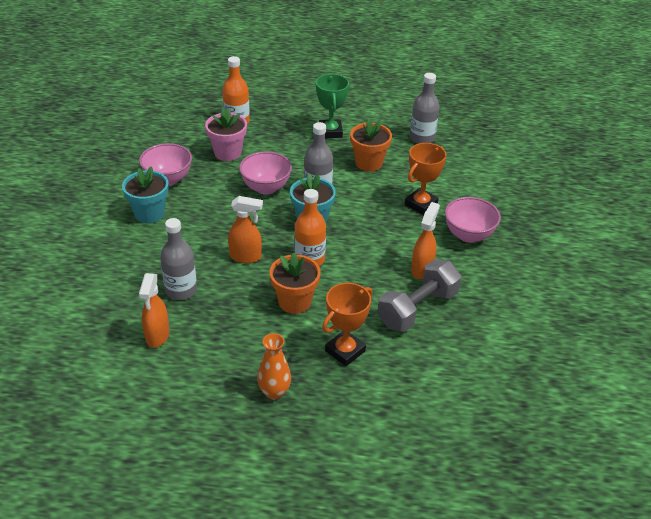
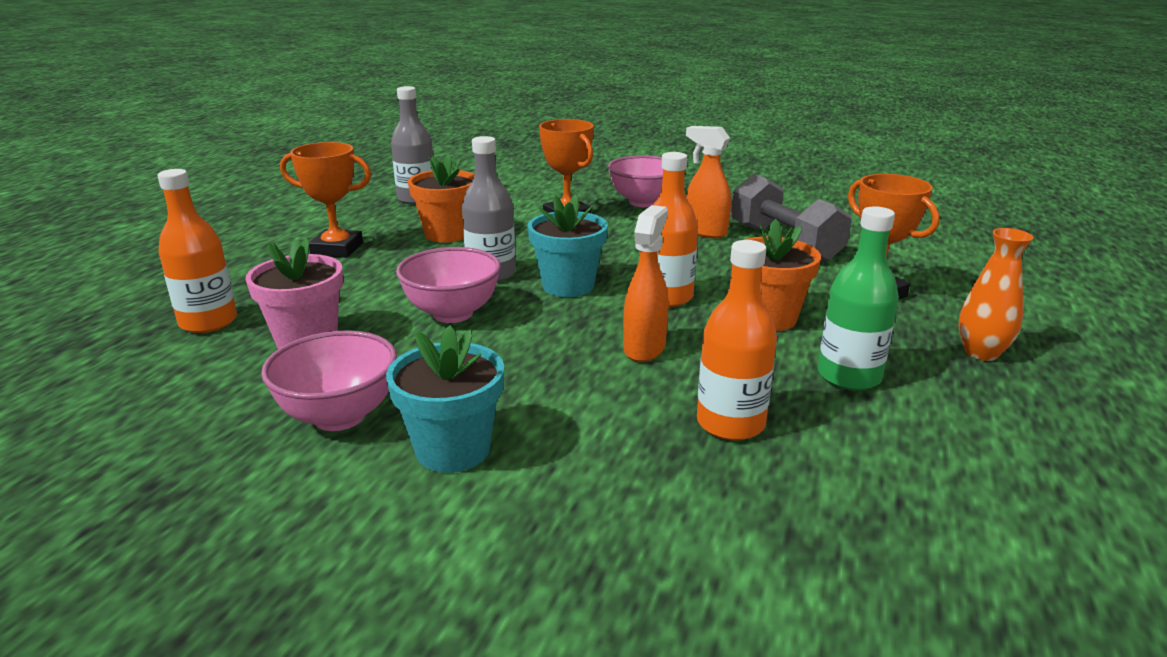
camera: 75 degrees left, 15 degrees down
(157, 336) = (872, 461): orange spray bottle -> none
(181, 290) = (730, 423): grey bottle -> orange bottle
(233, 332) = (849, 376): none -> green bottle
(330, 131) = (337, 249): green trophy -> orange trophy

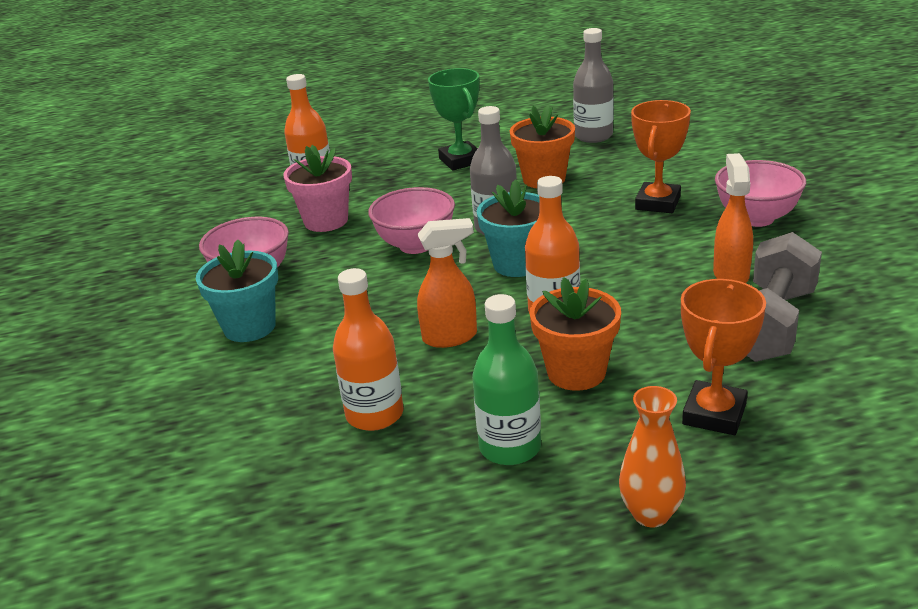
camera: 60 degrees right, 5 degrees up
(337, 249) = (460, 160): orange trophy -> green trophy

